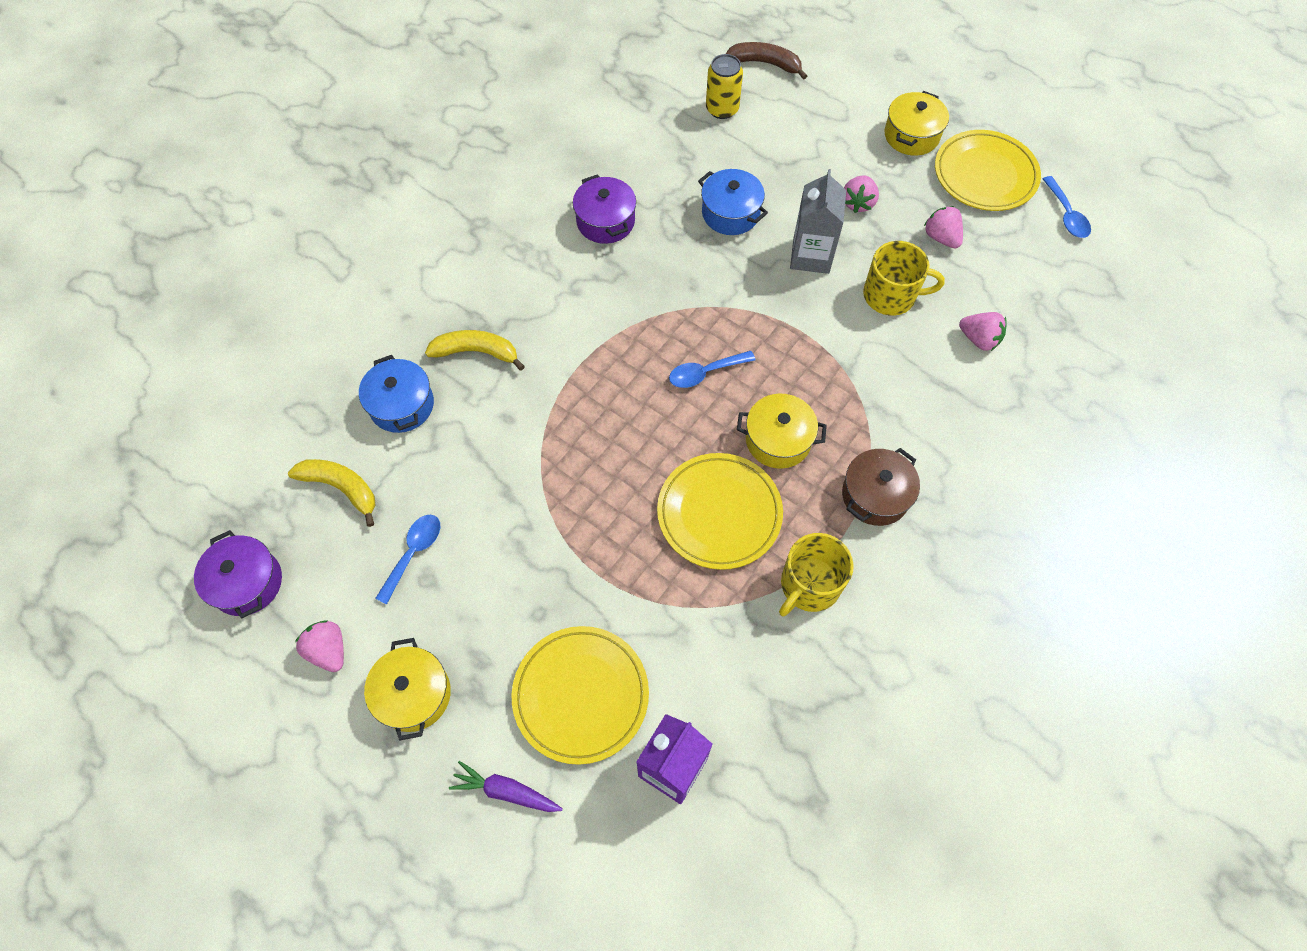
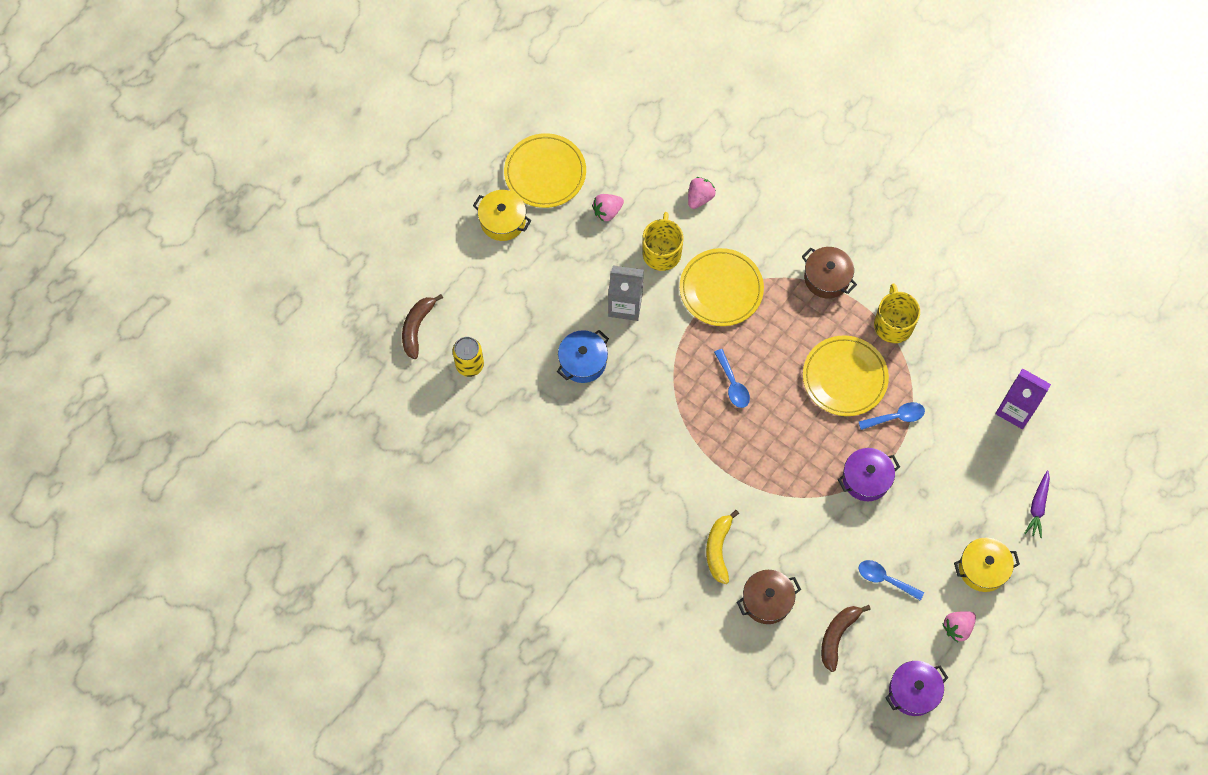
camera: 90 degrees left, 5 degrees up
(341, 488) = (837, 636): yellow banana -> brown banana
(402, 405) = (767, 600): blue pot -> brown pot
(581, 695) = (975, 464): yellow plate -> yellow plate (721, 289)
(605, 221) = (591, 457): purple pot -> purple pot (866, 479)
(778, 440) = (786, 337): yellow pot -> none
(809, 585) = (893, 324): yellow mug -> yellow mug turned 135 degrees counterclockwise
(858, 203) = (573, 267): pink strawberry -> none
(1066, 215) = (585, 122): blue spoon -> blue spoon (896, 417)

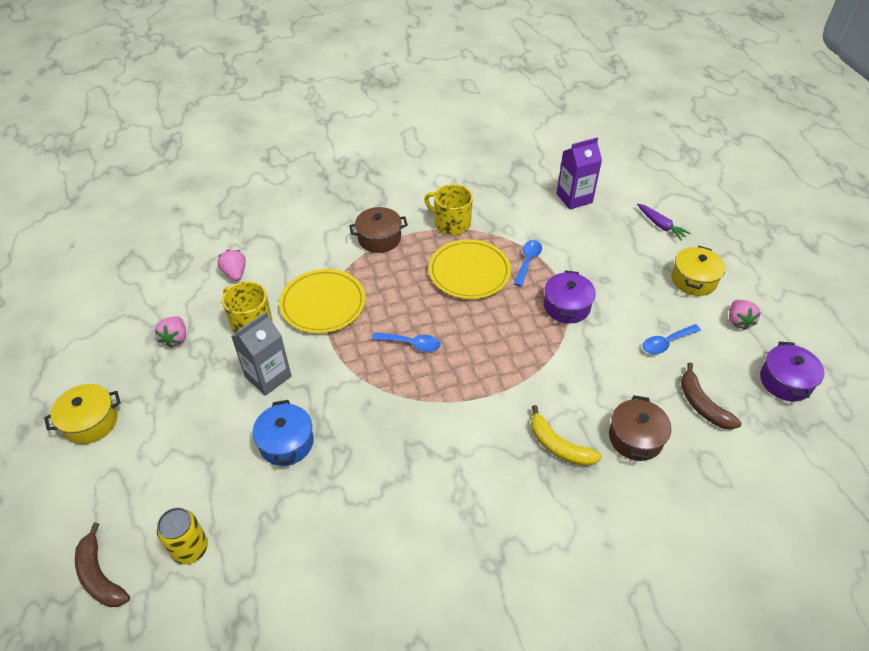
camera: 55 degrees left, 20 degrees down
(545, 173) = (90, 361): yellow plate -> none

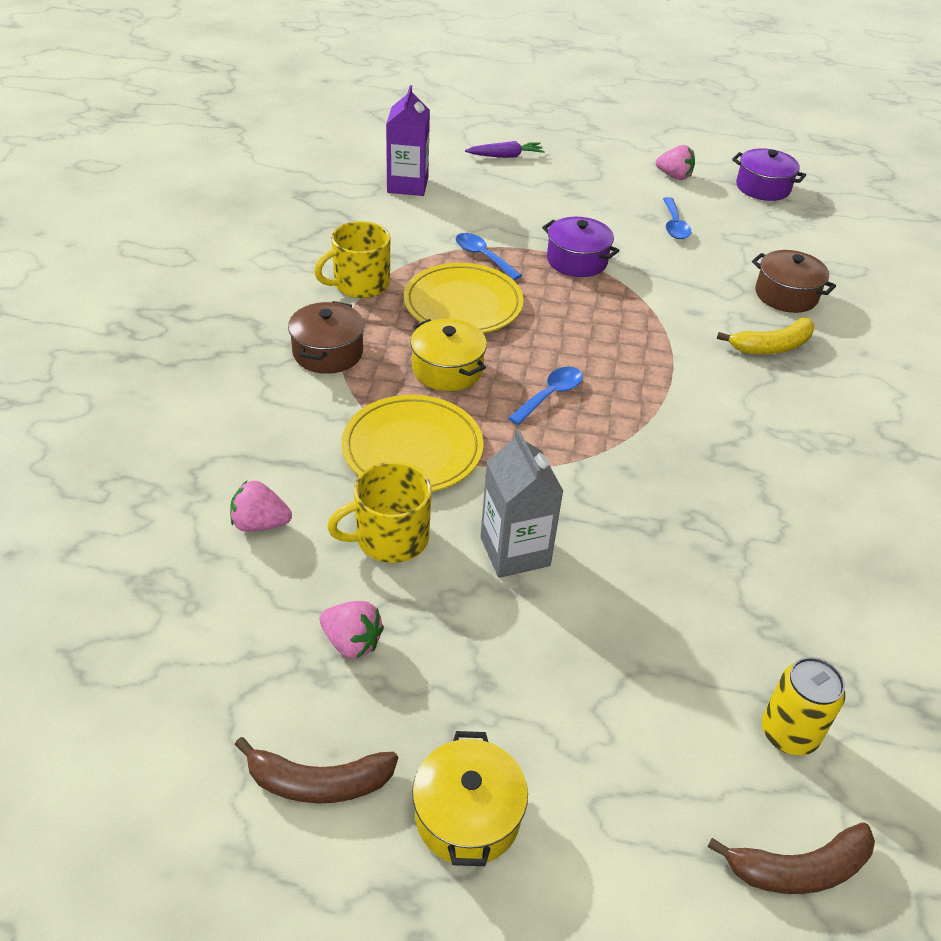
camera: 65 degrees left, 5 degrees down
(286, 442) = (650, 569): blue pot -> none
(693, 280) = (600, 173): yellow pot -> yellow pot (447, 369)
(702, 405) = (765, 241): brown banana -> brown banana (318, 782)

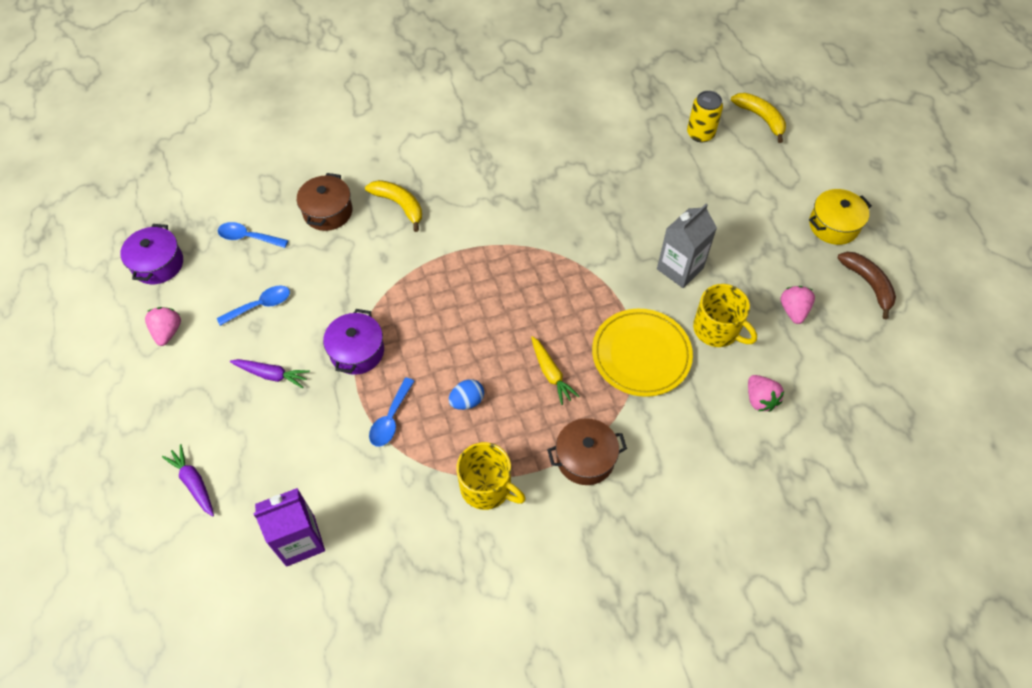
camera: 115 degrees left, 15 degrees up
(447, 369) = (551, 373): yellow pot -> yellow carrot
(463, 304) = (467, 401): yellow plate -> blue egg
(550, 395) = (536, 304): blue spoon -> blue spoon (248, 237)
(585, 211) = (271, 375): none -> purple carrot
(798, 869) = (761, 118): brown banana -> yellow banana

